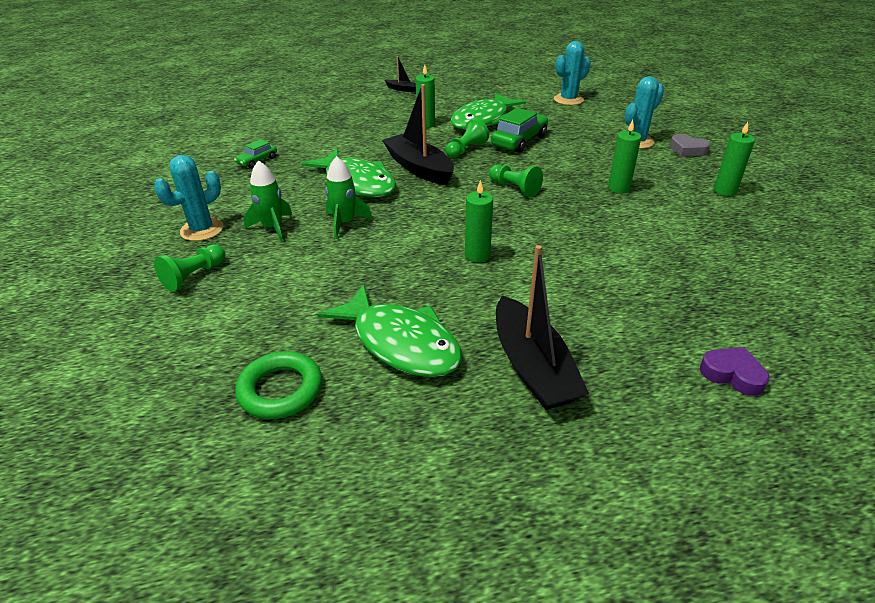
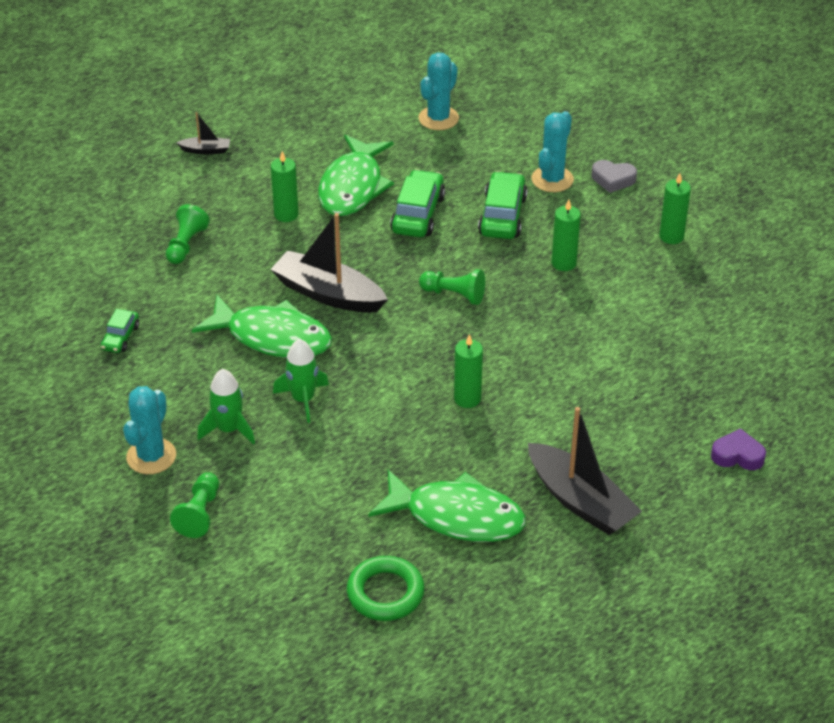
camera: 25 degrees left, 5 degrees up
(466, 150) = (364, 247): green pawn -> green pawn (186, 245)
(584, 153) = (502, 216): none -> green car

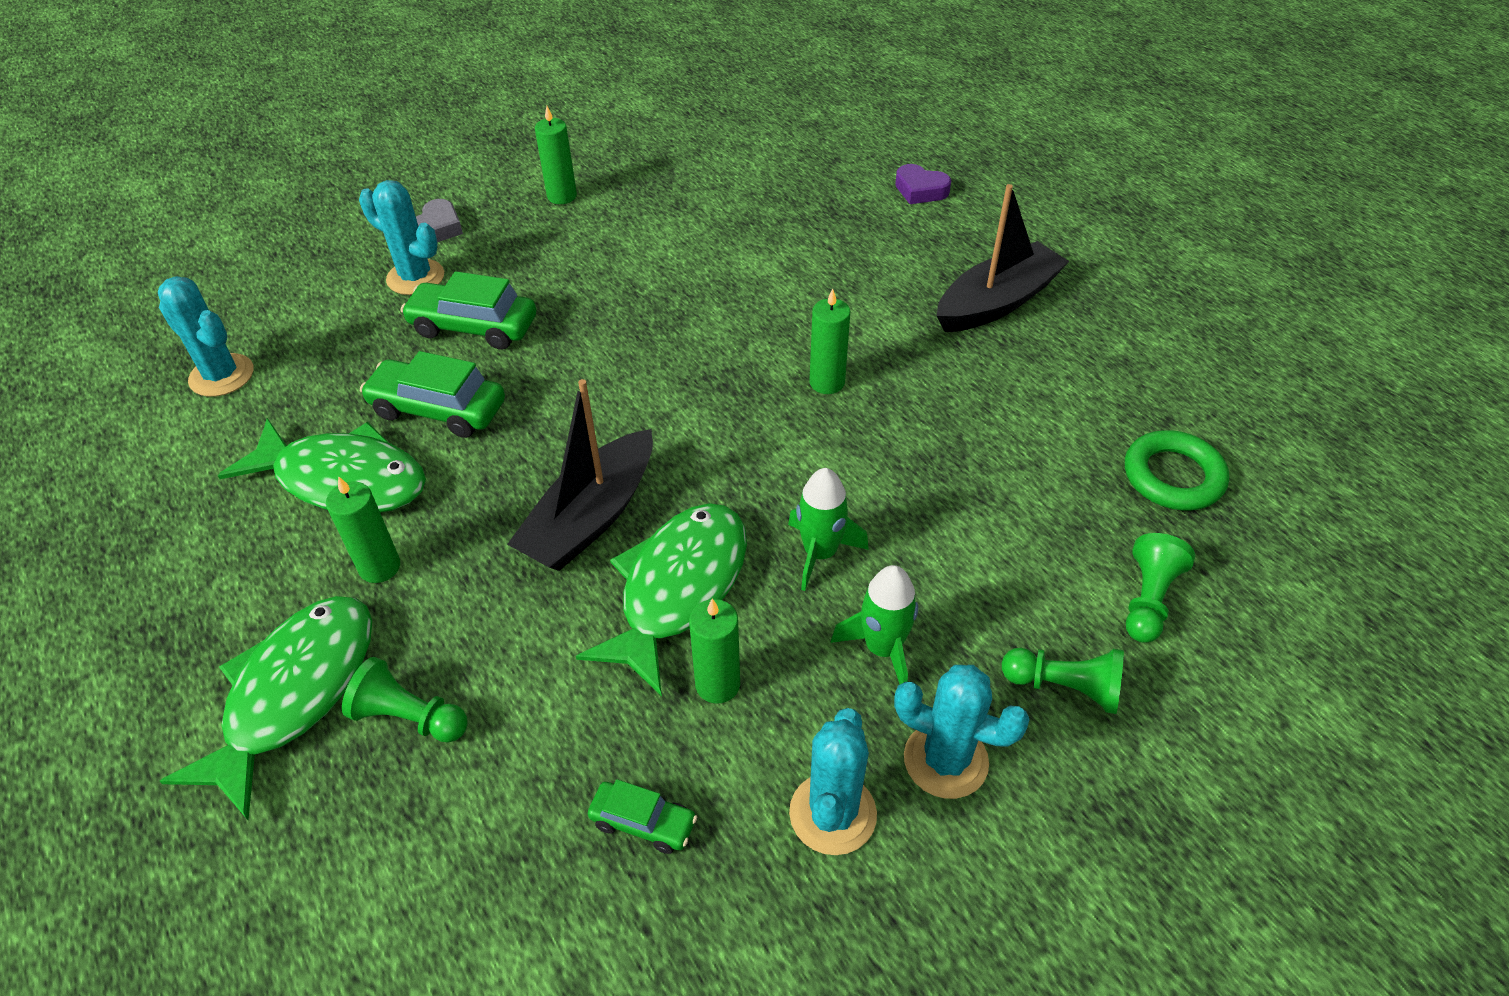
camera: 85 degrees left, 5 degrees up
(121, 409) = (832, 814): none -> turquoise cactus
(206, 150) = (141, 687): black boat -> none
(454, 295) = (623, 382): green pawn -> green pawn (1148, 600)
(456, 516) = (1033, 404): green fish -> green fish (294, 694)
(563, 263) = (586, 281): green candle -> green candle (717, 684)
(737, 455) = (920, 190): purple heart -> purple heart turned 75 degrees counterclockwise

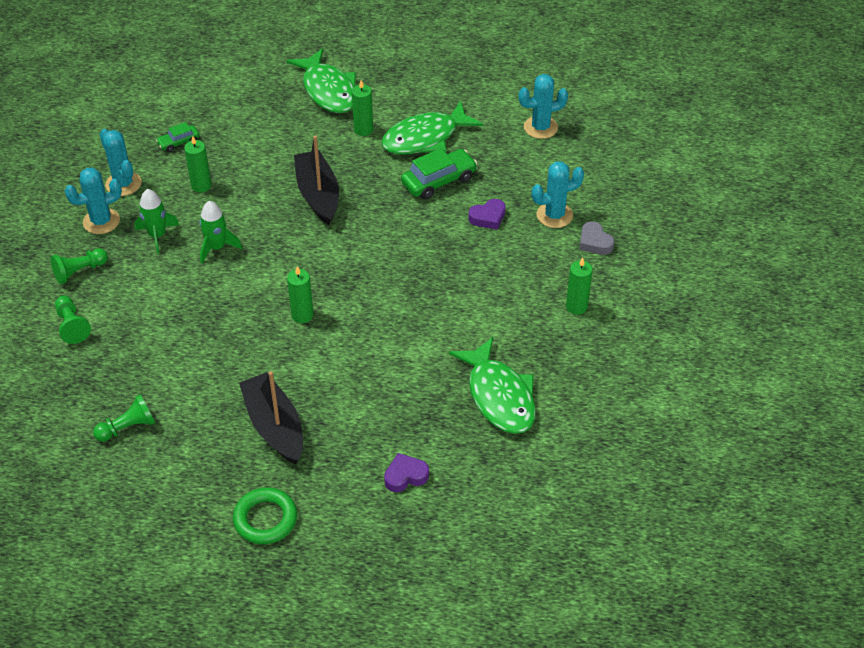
camera: 130 degrees right, 0 degrees up
(410, 717) = (285, 111): green pawn -> green pawn (128, 427)
(473, 327) = (488, 217): green car -> purple heart
(678, 589) = (252, 199): green fish -> green fish (499, 396)
(997, 302) = (274, 426): black boat -> black boat turned 150 degrees clockwise
(1173, 476) = (102, 390): green ring -> green ring (265, 519)

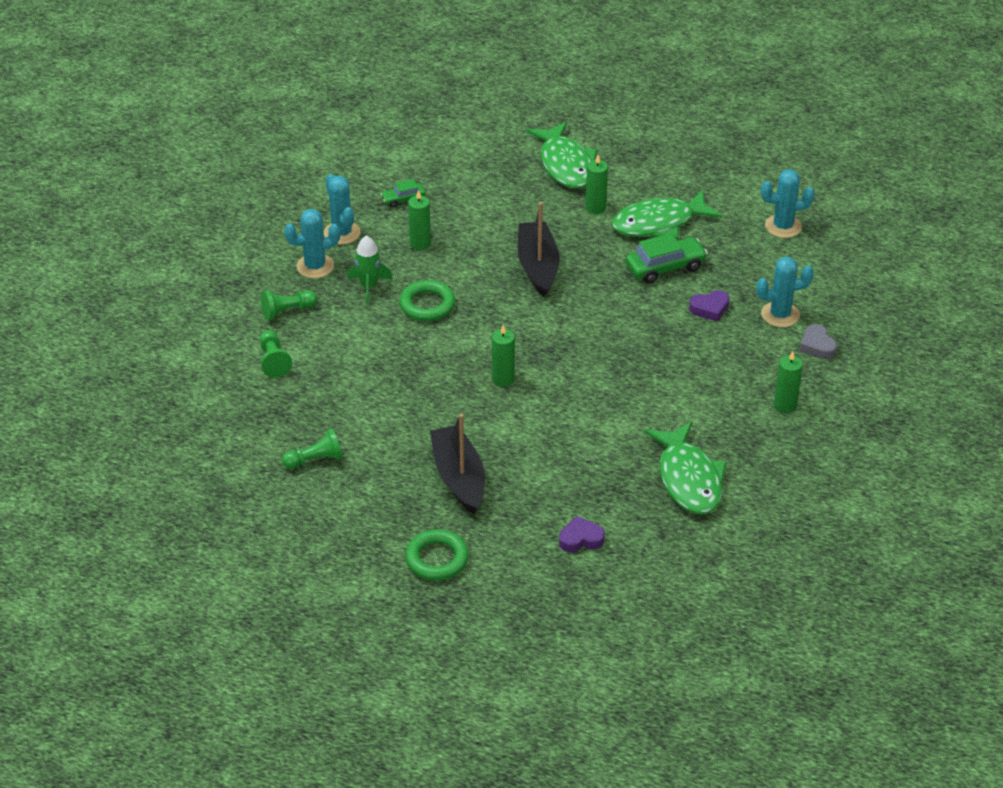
camera: 10 degrees right, 5 degrees down
(217, 247) = (427, 305): green rocket -> green ring

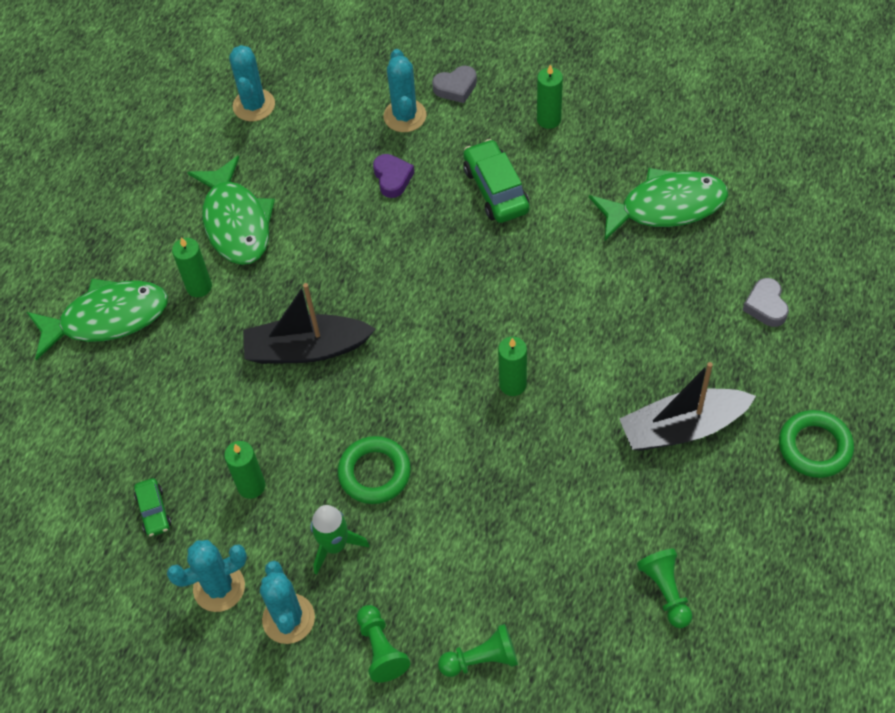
camera: 85 degrees left, 15 degrees up
(580, 539) = (766, 306): purple heart -> grey heart
(665, 267) = (317, 218): green car -> green car (496, 190)

